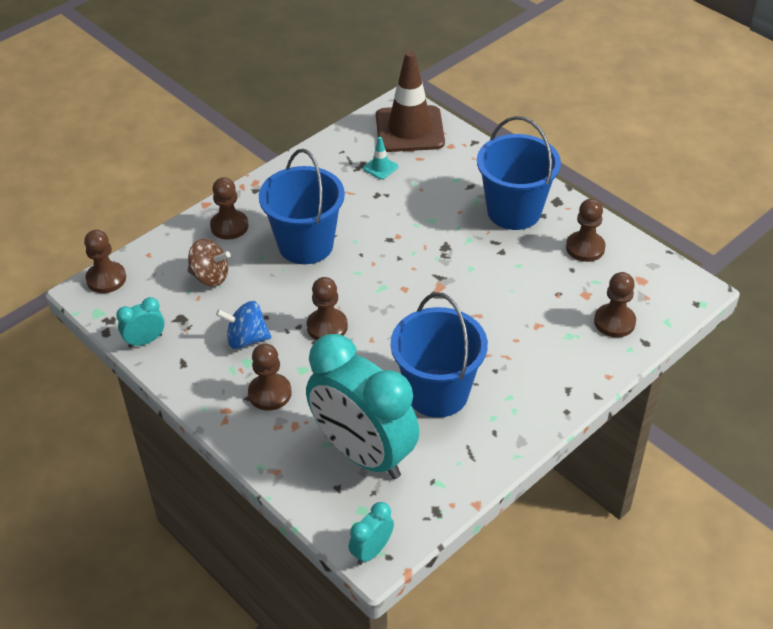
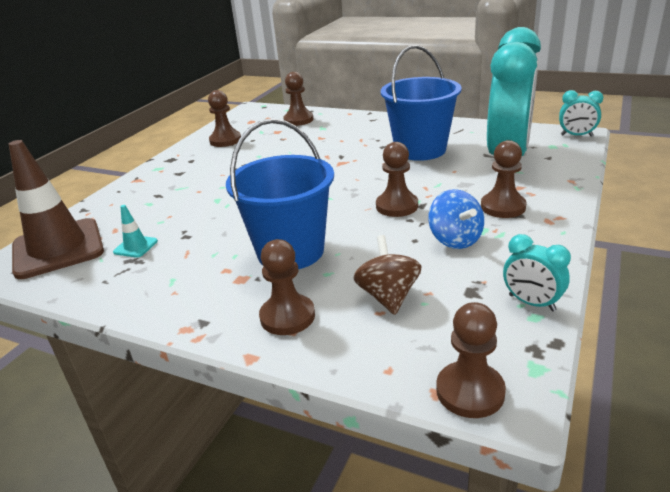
camera: 110 degrees left, 15 degrees down
(514, 211) = (190, 170): blue bucket -> none

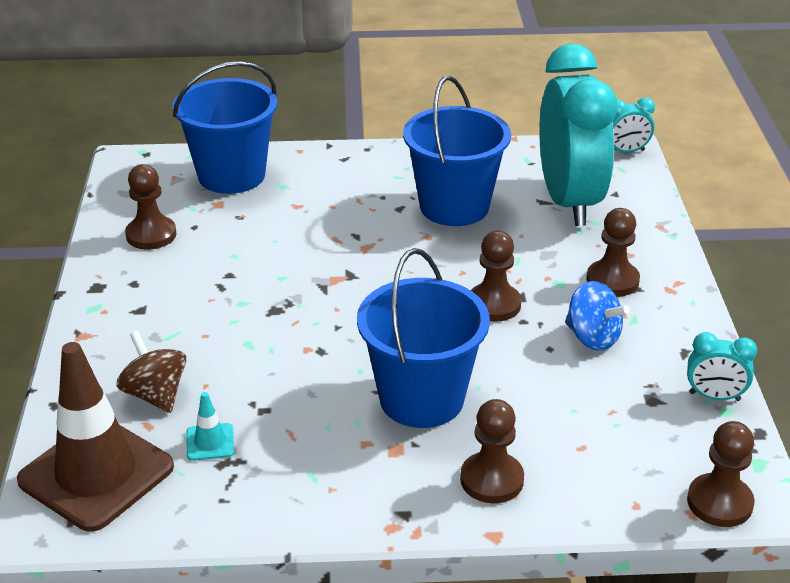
camera: 30 degrees left, 5 degrees up
(298, 120) = (231, 175): brown pawn -> blue bucket
(388, 296) = (576, 427): brown spinning top -> brown spinning top (155, 395)

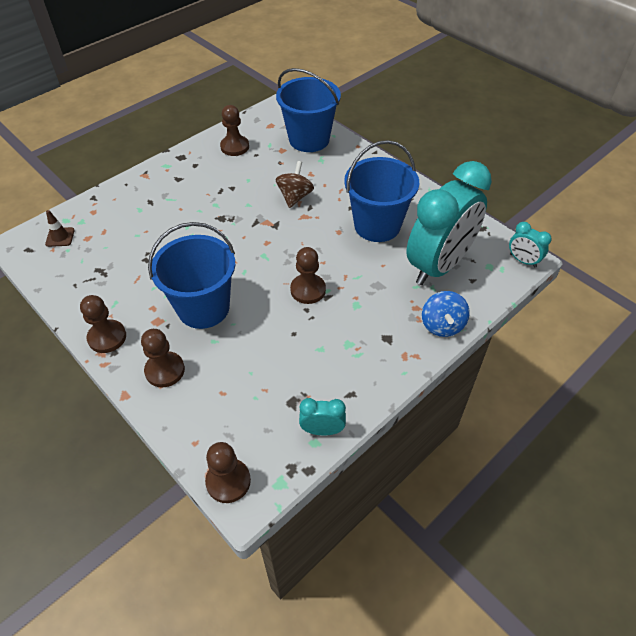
camera: 50 degrees right, 15 degrees up
(96, 474) = (60, 237): brown traffic cone -> brown traffic cone, size x0.41
(155, 395) = (125, 220): brown spinning top -> brown spinning top (295, 197)
(210, 442) = (108, 257): turquoise traffic cone -> none
(592, 338) = (321, 346): blue spinning top -> blue spinning top (442, 325)
(612, 280) = (384, 325): brown pawn -> brown pawn (107, 337)
(714, 396) = (322, 430): turquoise clock -> turquoise clock turned 120 degrees clockwise

